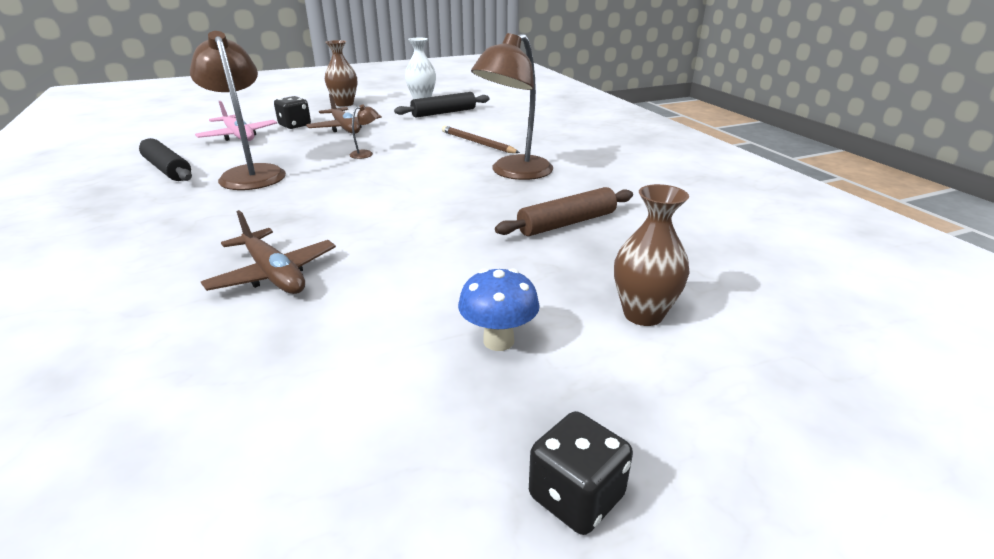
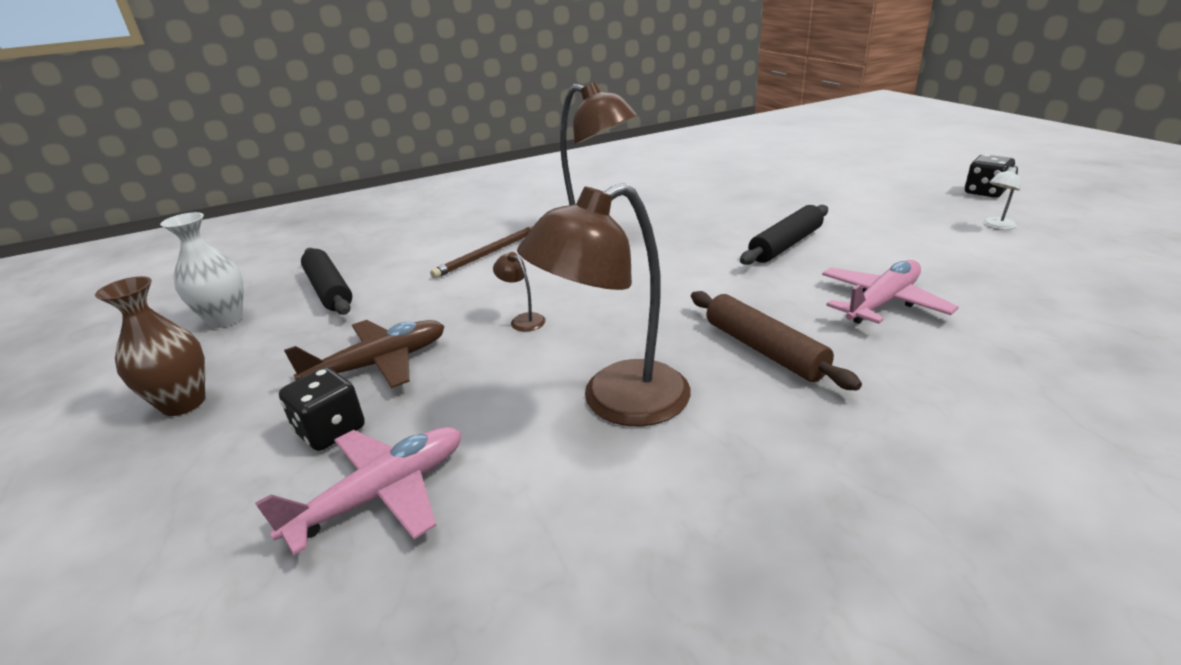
camera: 90 degrees left, 0 degrees up
(167, 169) = (606, 523): black rolling pin -> black rolling pin (786, 245)
(274, 274) = (882, 302): brown plane -> pink plane
(404, 433) = (996, 226): none -> white lamp
(498, 341) = (889, 213): blue mushroom -> none
(567, 223) = (706, 204): brown rolling pin -> brown rolling pin (764, 349)
(643, 314) = (824, 183): brown vase -> none

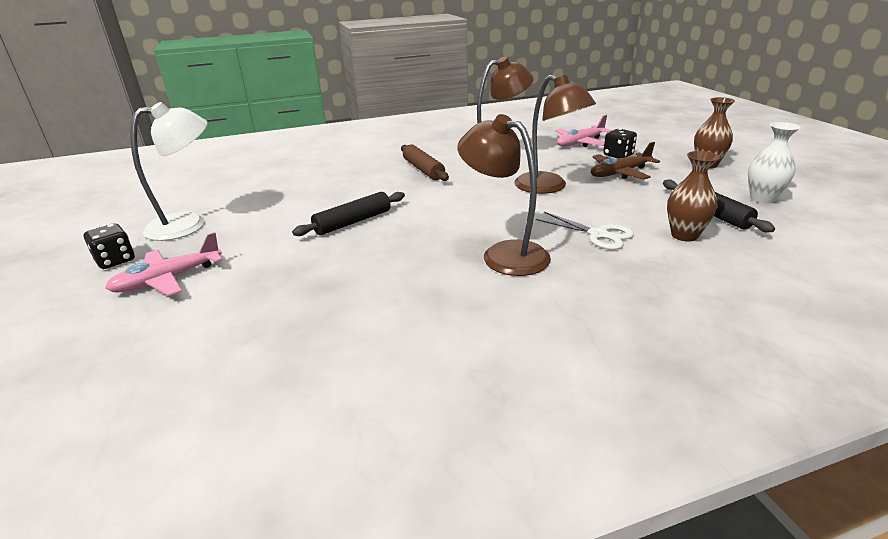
camera: 175 degrees left, 0 degrees up
(395, 260) = (684, 235): none -> brown vase
(488, 254) = (598, 234): brown pencil -> white scissors
(523, 320) = (548, 187): brown lamp -> brown lamp, size x2.50
(882, 302) = (343, 184): pink plane -> pink plane (168, 279)
(996, 226) = (188, 224): white lamp -> white lamp, size x2.50

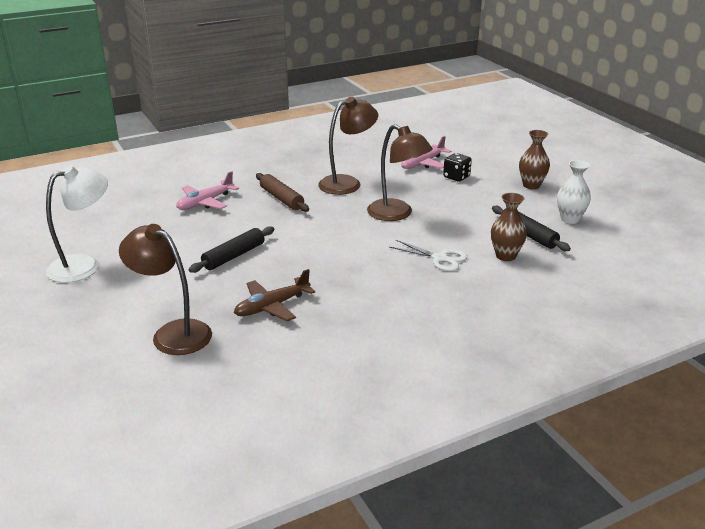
camera: 10 degrees left, 0 degrees up
(115, 260) = (38, 302): black dice -> none
(168, 279) = (96, 316): pink plane -> pink plane (205, 202)
(504, 254) = (367, 279): brown lamp -> brown lamp (173, 333)
(619, 173) = (457, 197): brown plane -> brown plane (272, 306)

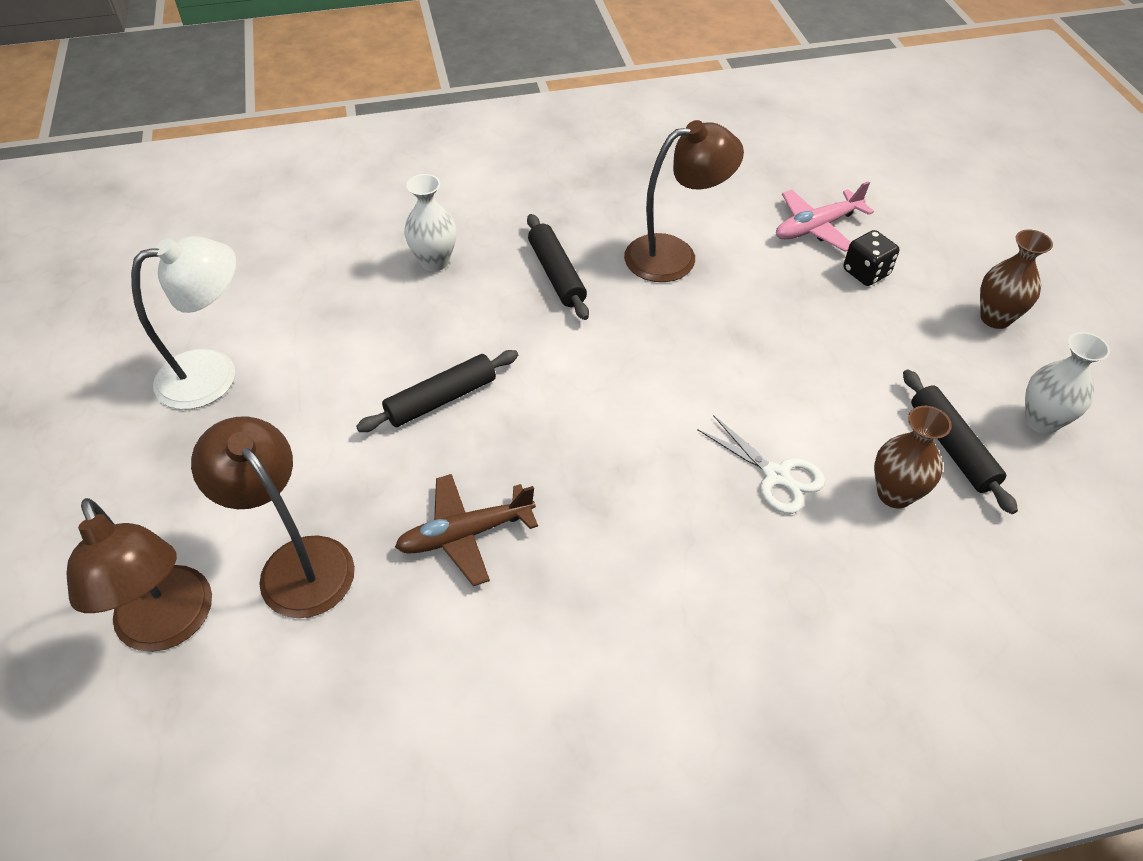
camera: 15 degrees right, 20 degrees up
(205, 202) = (435, 262): pink plane -> white vase
(281, 198) = (556, 274): brown rolling pin -> black rolling pin
(397, 214) = (735, 348): brown lamp -> brown lamp (170, 625)

